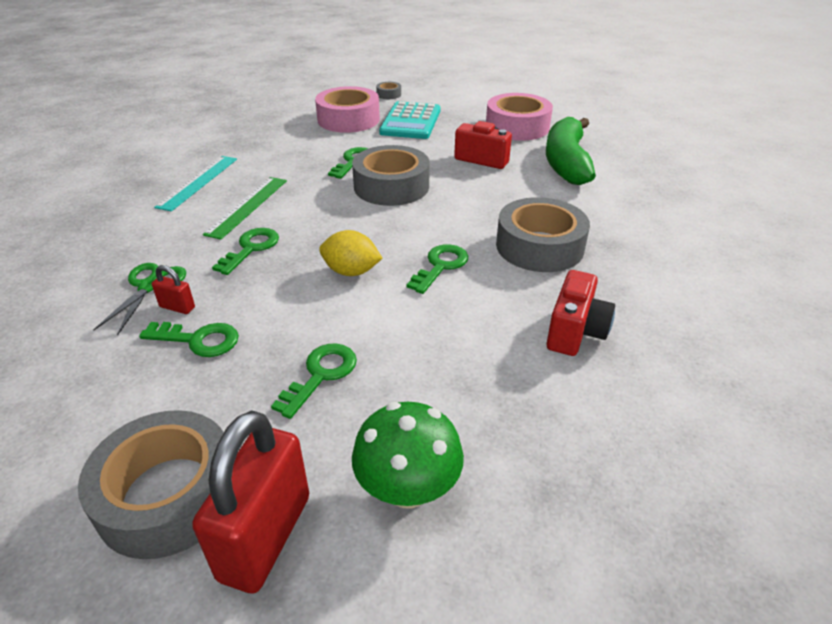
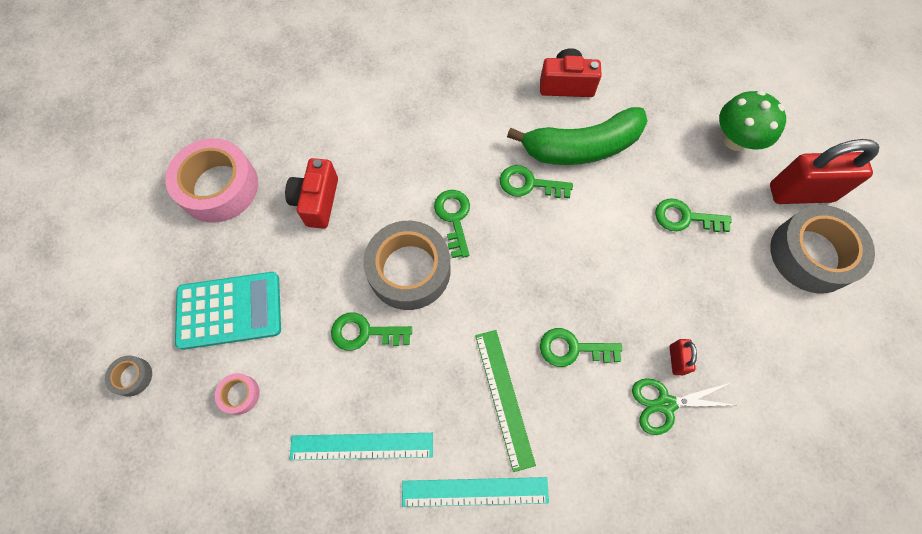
camera: 110 degrees left, 30 degrees up
(198, 340) = (699, 318): green key -> green key (454, 218)
(247, 206) = (504, 398): green ruler -> green ruler turned 75 degrees clockwise
(274, 150) = (362, 446): none -> turquoise ruler
(348, 119) = (240, 394): pink tape -> pink tape, size x0.43
(351, 271) = (567, 247): yellow lemon -> none
(539, 246) = (470, 122): grey tape -> none
(566, 162) = (302, 126): green banana -> green banana (581, 147)

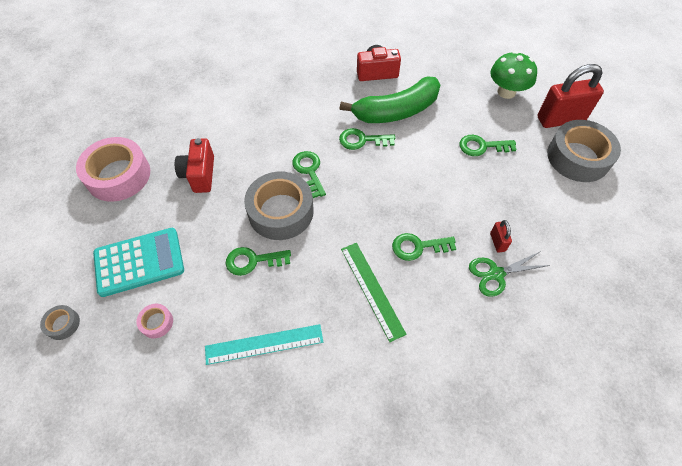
camera: 10 degrees left, 10 degrees down
(475, 492) = (362, 362): turquoise ruler -> none

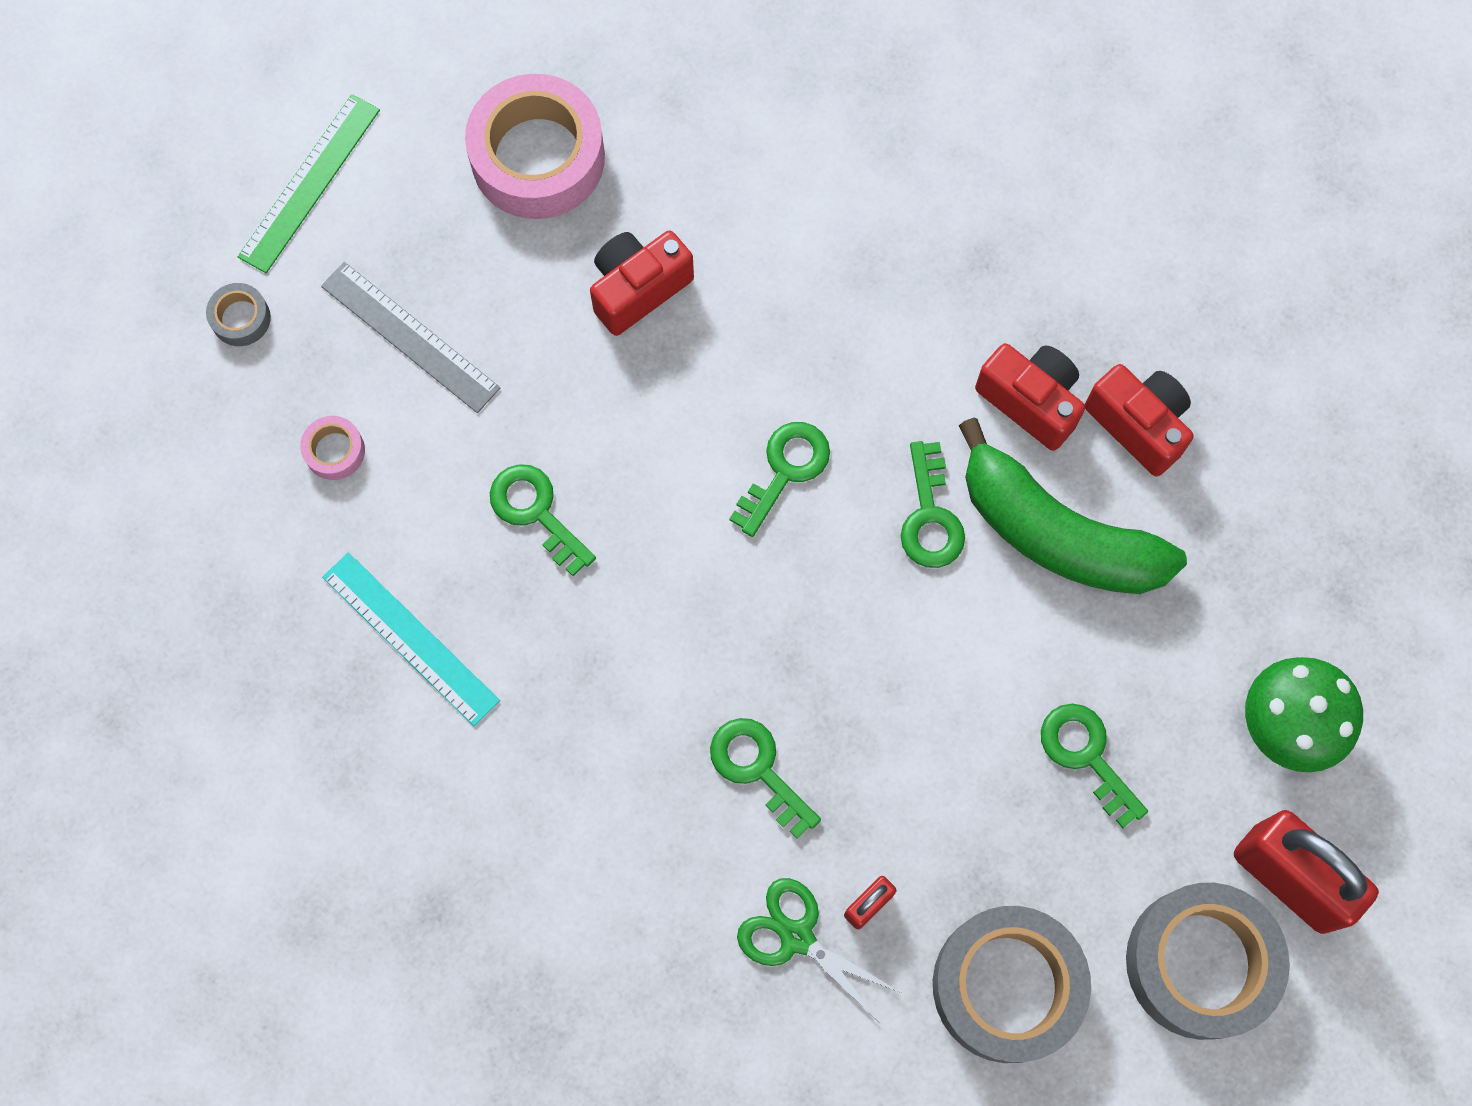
camera: 55 degrees right, 15 degrees up
(139, 262) = (410, 337): turquoise calculator -> grey ruler
(281, 211) = (662, 485): grey tape -> grey tape (1007, 986)
(345, 93) = (1030, 401): none -> red camera
(362, 140) = (930, 516): green key -> green key turned 150 degrees counterclockwise
(372, 290) = (618, 743): green ruler -> green ruler (309, 183)

